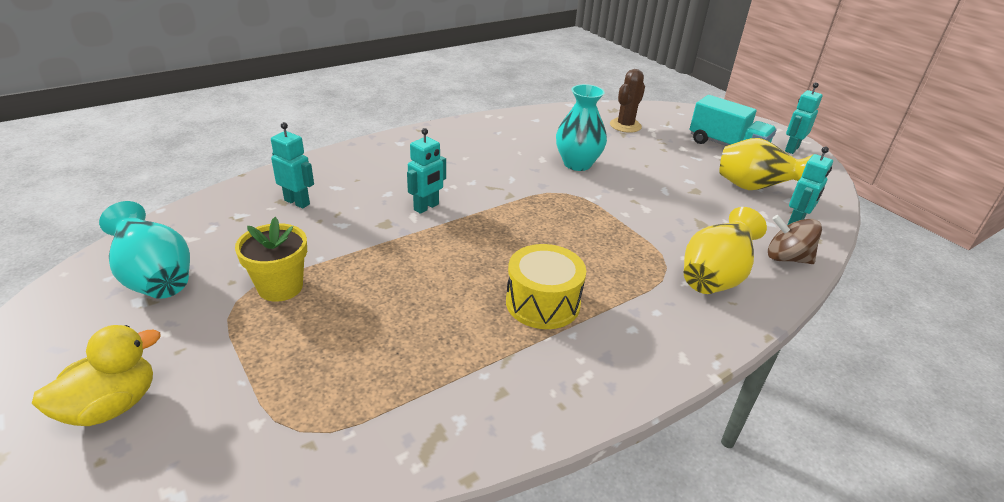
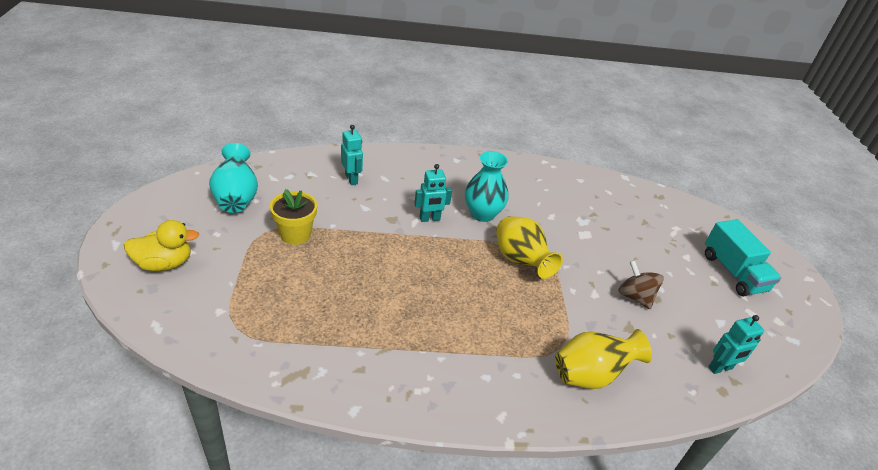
camera: 30 degrees right, 5 degrees up
(542, 303) = (442, 326): yellow drum -> none
(577, 164) = (576, 232): turquoise vase -> turquoise vase (482, 214)
(625, 125) = (654, 215): brown cactus -> none
(753, 188) = (714, 321): yellow vase -> yellow vase (520, 261)
(786, 258) = (674, 392): brown spinning top -> brown spinning top (635, 297)
(791, 149) = (800, 303): turquoise robot -> none

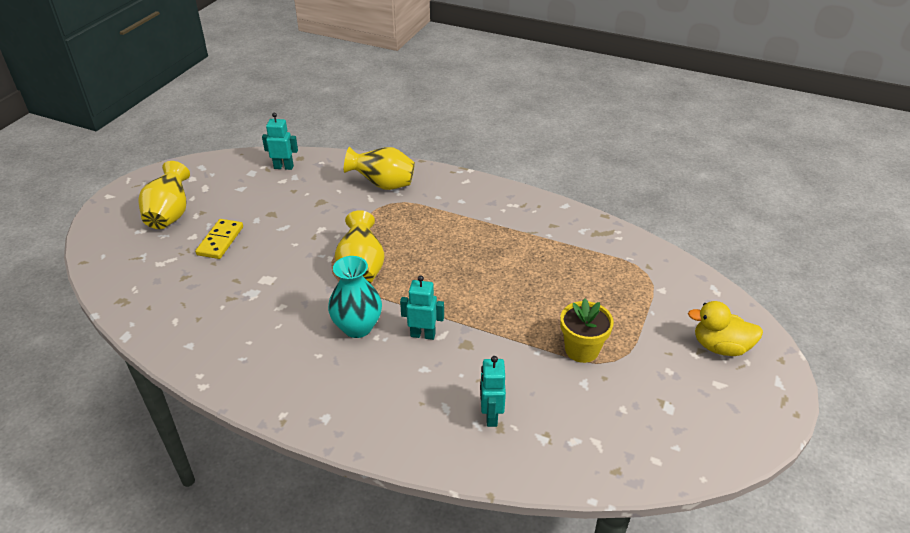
camera: 150 degrees left, 0 degrees up
(236, 198) = (647, 418): turquoise vase -> none
(635, 297) = (288, 219): brown spinning top -> none
(661, 258) = (220, 241): none -> yellow domino
(733, 272) = (170, 215): turquoise truck -> yellow vase

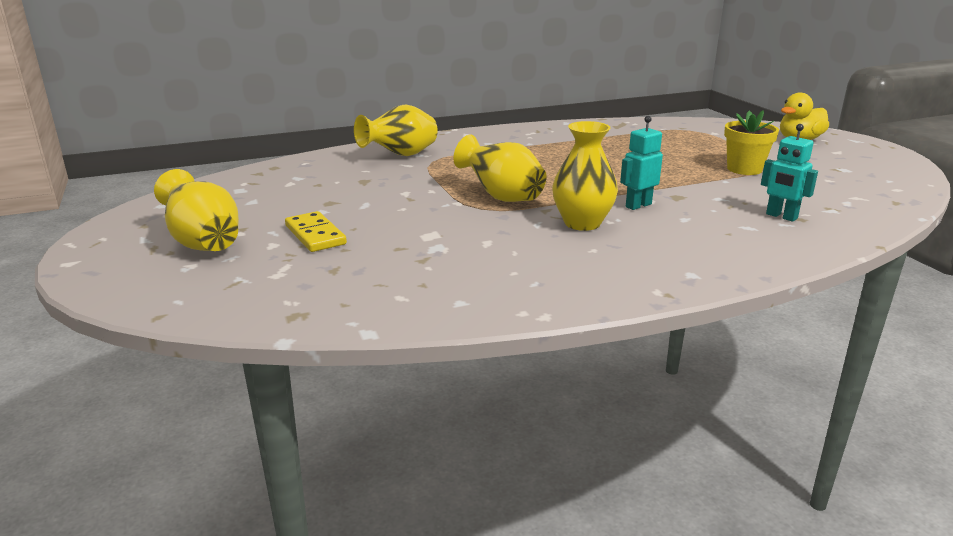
camera: 45 degrees left, 15 degrees down
(284, 167) = (270, 176): turquoise robot -> none
(357, 327) = (582, 223): turquoise vase -> yellow vase

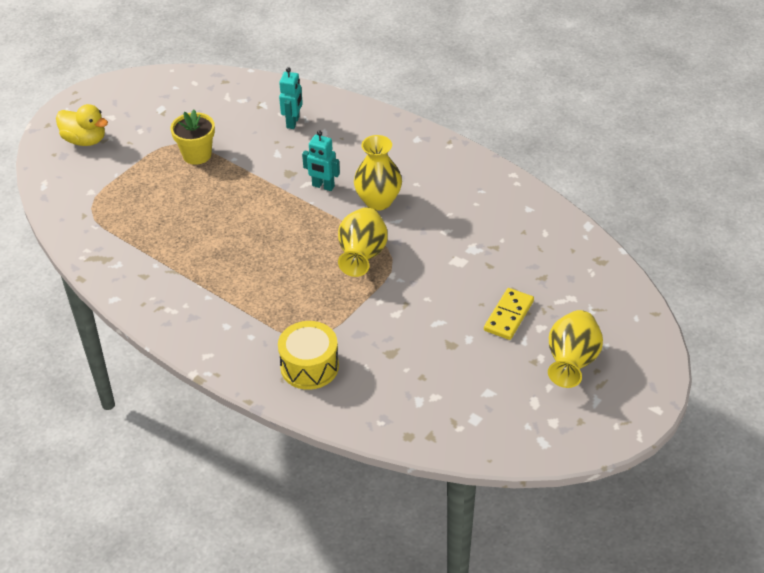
camera: 120 degrees left, 20 degrees up
(400, 155) = (309, 366): yellow vase -> yellow drum

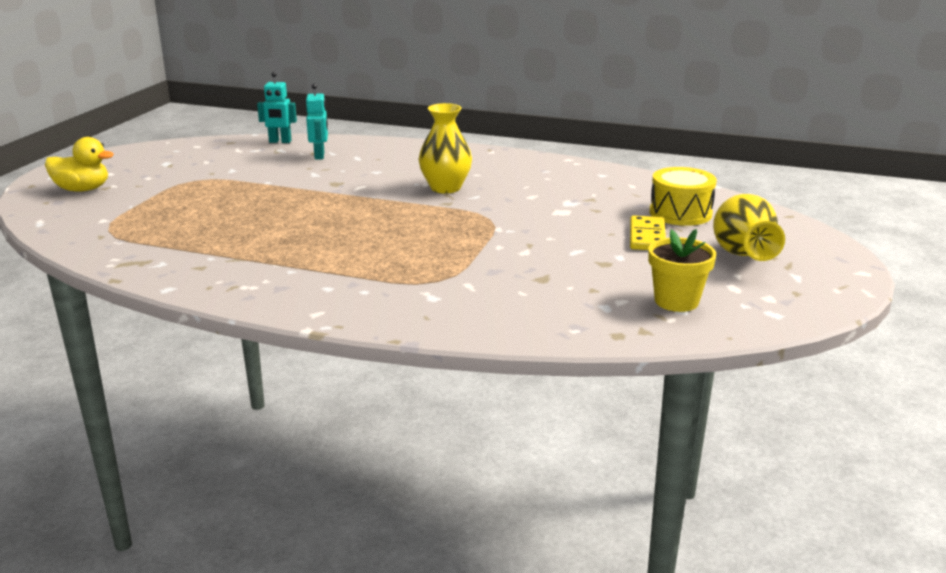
camera: 20 degrees left, 20 degrees down
(197, 155) = (223, 184): yellow flower pot -> yellow flower pot (676, 301)
(309, 366) = (453, 302): yellow drum -> yellow drum (680, 213)
(323, 186) = (379, 186): turquoise robot -> turquoise robot (280, 141)
(362, 257) = (455, 222): yellow vase -> none

